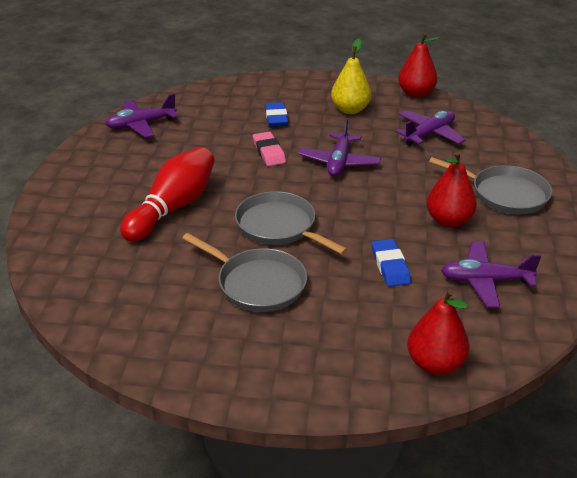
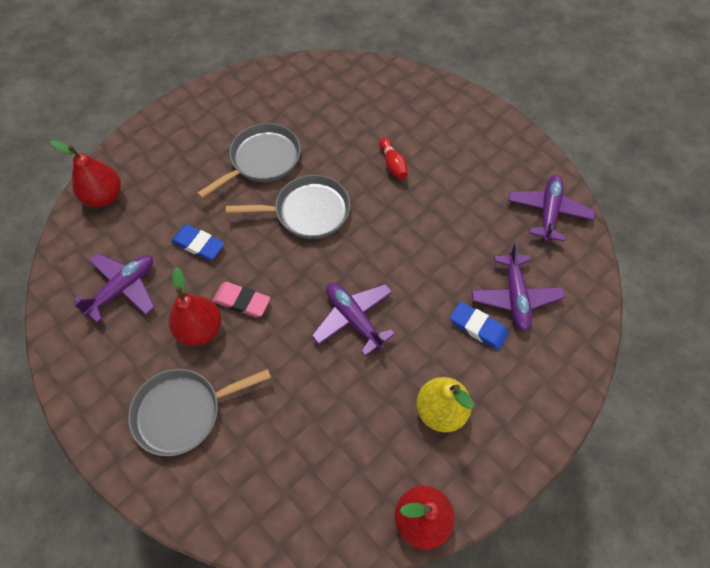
camera: 130 degrees right, 25 degrees up
(173, 208) = (393, 164): red bowling pin -> red bowling pin, size x0.45
(257, 283) = (262, 160): grey pan -> grey pan turned 150 degrees clockwise
(269, 152) = (418, 277): pink eraser -> pink eraser (242, 301)
(429, 134) = (329, 445): purple plane -> purple plane (515, 296)

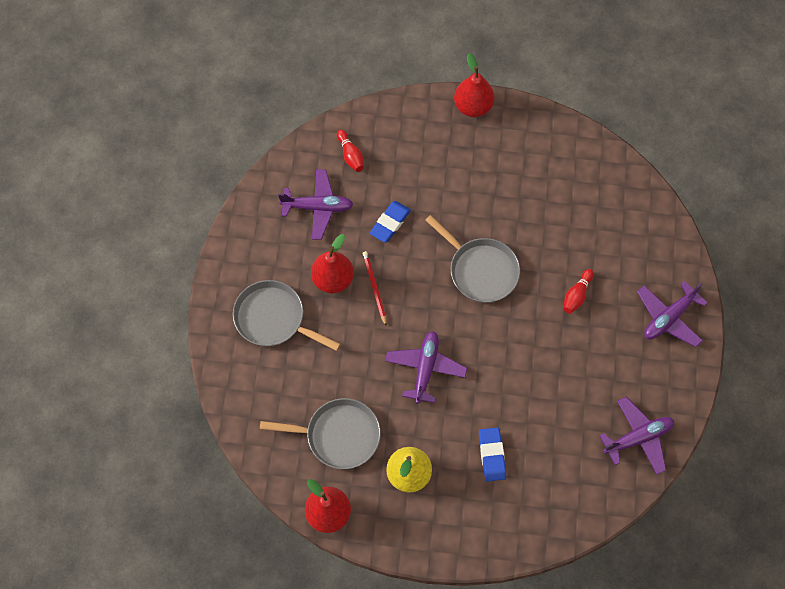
camera: 50 degrees right, 5 degrees up
(104, 197) = (370, 130): red pear -> red pear (473, 106)
(108, 227) = (350, 155): none -> red bowling pin
(198, 244) = (390, 223): blue eraser -> blue eraser turned 45 degrees clockwise
(242, 301) = (374, 288): pink eraser -> red pencil
(262, 160) = (494, 203): grey pan -> grey pan (338, 435)
(515, 296) = (539, 463): purple plane -> purple plane (669, 318)

